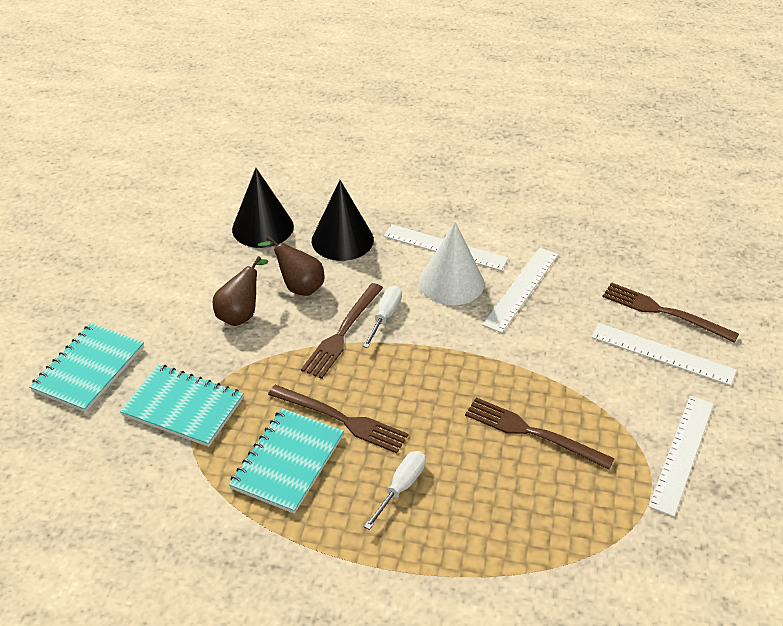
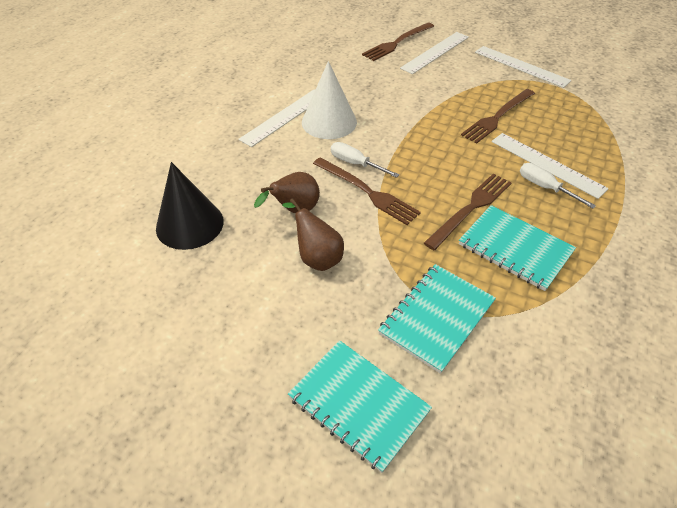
camera: 75 degrees left, 5 degrees up
(342, 240) = (241, 172): black cone -> none
(521, 289) = (351, 91): white ruler -> white ruler (547, 164)

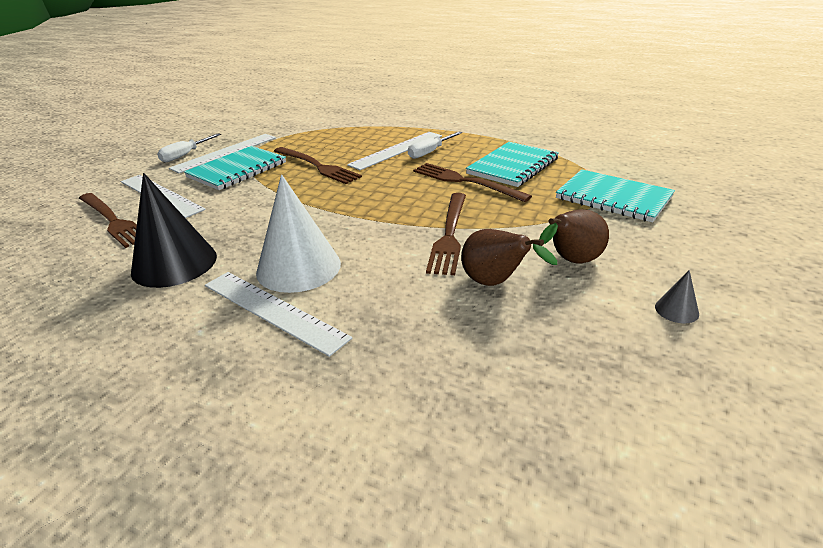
camera: 90 degrees left, 15 degrees down
(190, 224) = (556, 384): black cone -> black cone (174, 263)
(241, 304) = (676, 310): none -> grey cone
(355, 163) = (396, 243): white screwdriver -> white screwdriver (185, 155)
(359, 404) = (736, 230): turquoise notebook -> turquoise notebook (237, 170)
(367, 192) = (449, 234): brown fork -> brown fork turned 150 degrees clockwise

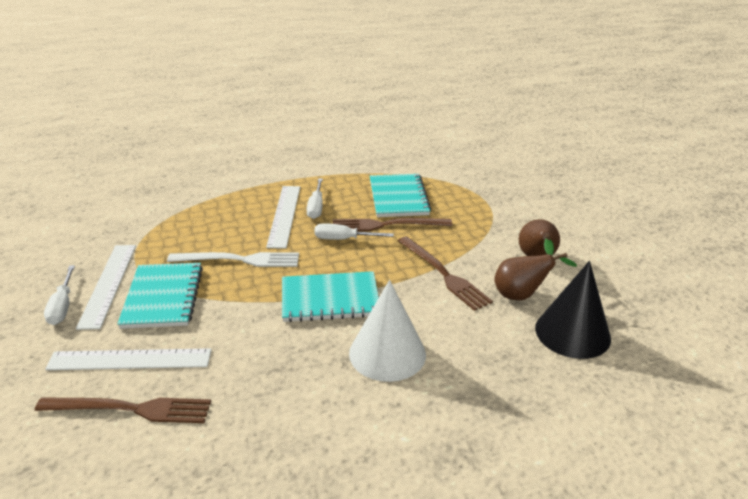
camera: 45 degrees left, 0 degrees up
(174, 263) = (282, 408): black cone -> black cone (572, 333)
(273, 310) = (426, 393): white ruler -> none
(317, 166) = (239, 260): brown fork -> white fork
(412, 179) = (343, 239): none -> white screwdriver
(613, 198) = (495, 200): turquoise notebook -> turquoise notebook (330, 299)
(676, 310) = (620, 264): grey cone -> none

